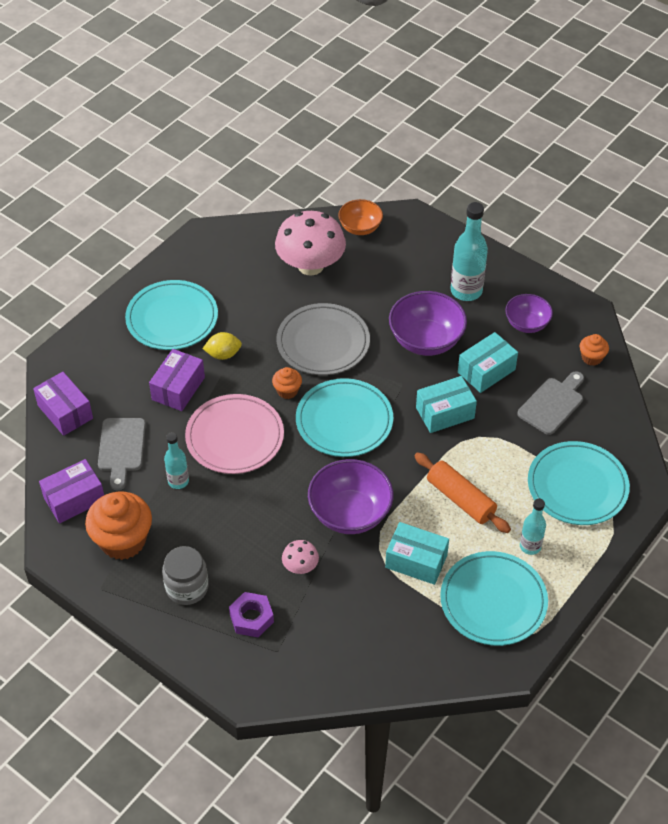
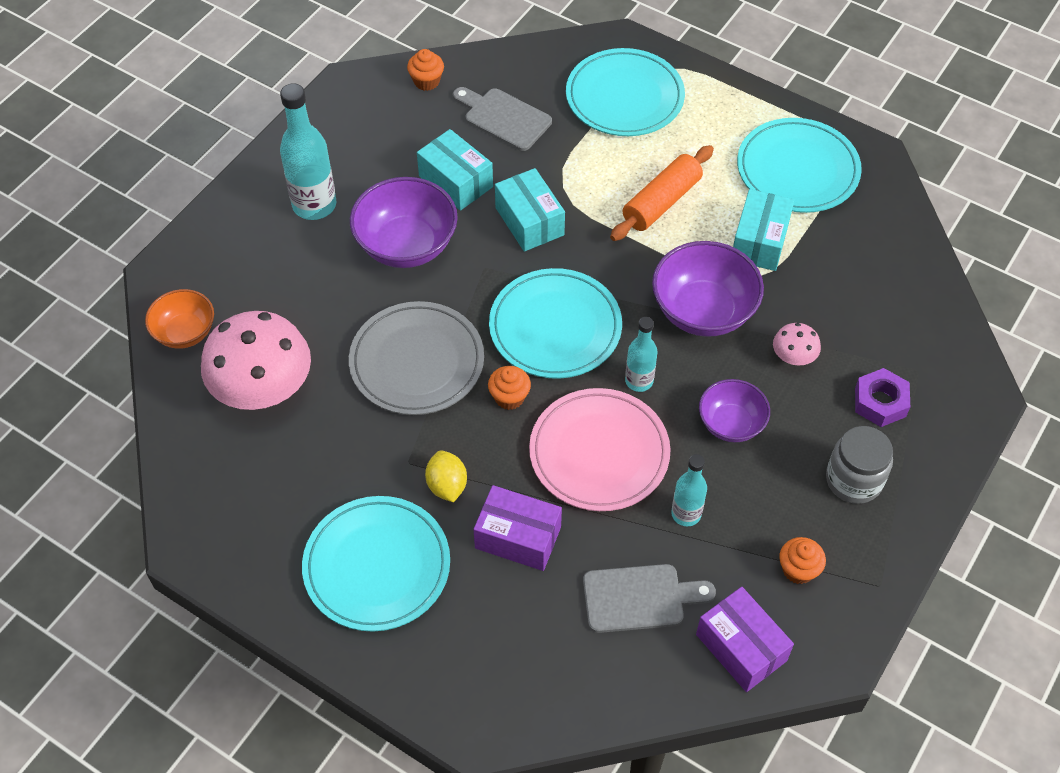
camera: 95 degrees left, 5 degrees up
(65, 412) = (580, 693): purple box -> none
(123, 540) = (798, 570): orange cupcake -> orange cupcake, size x0.49
(527, 324) = (372, 142): purple bowl -> purple bowl (731, 424)
(530, 546) = (716, 138): turquoise bottle -> turquoise bottle (639, 381)

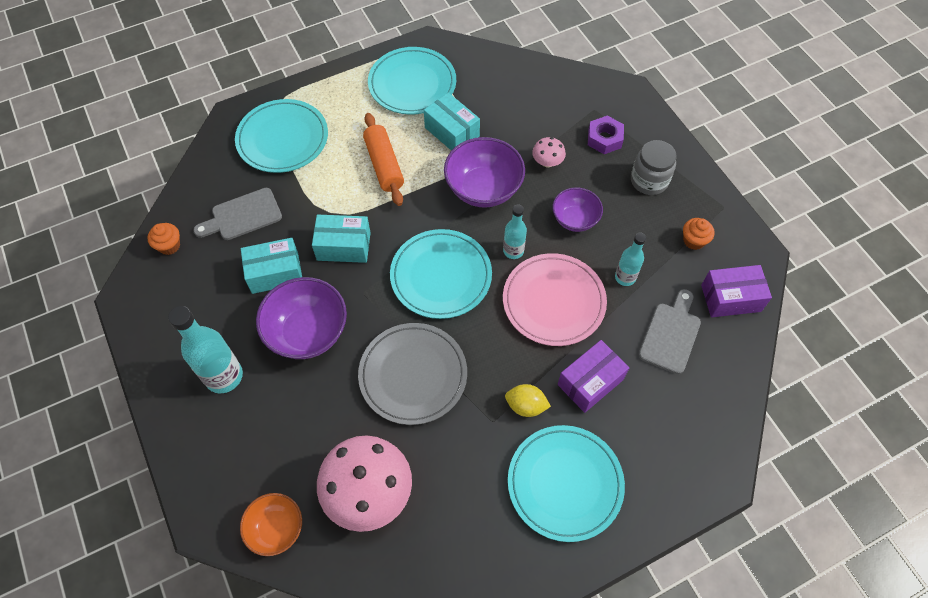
camera: 60 degrees left, 5 degrees up
(509, 397) = (479, 332): orange cupcake -> none

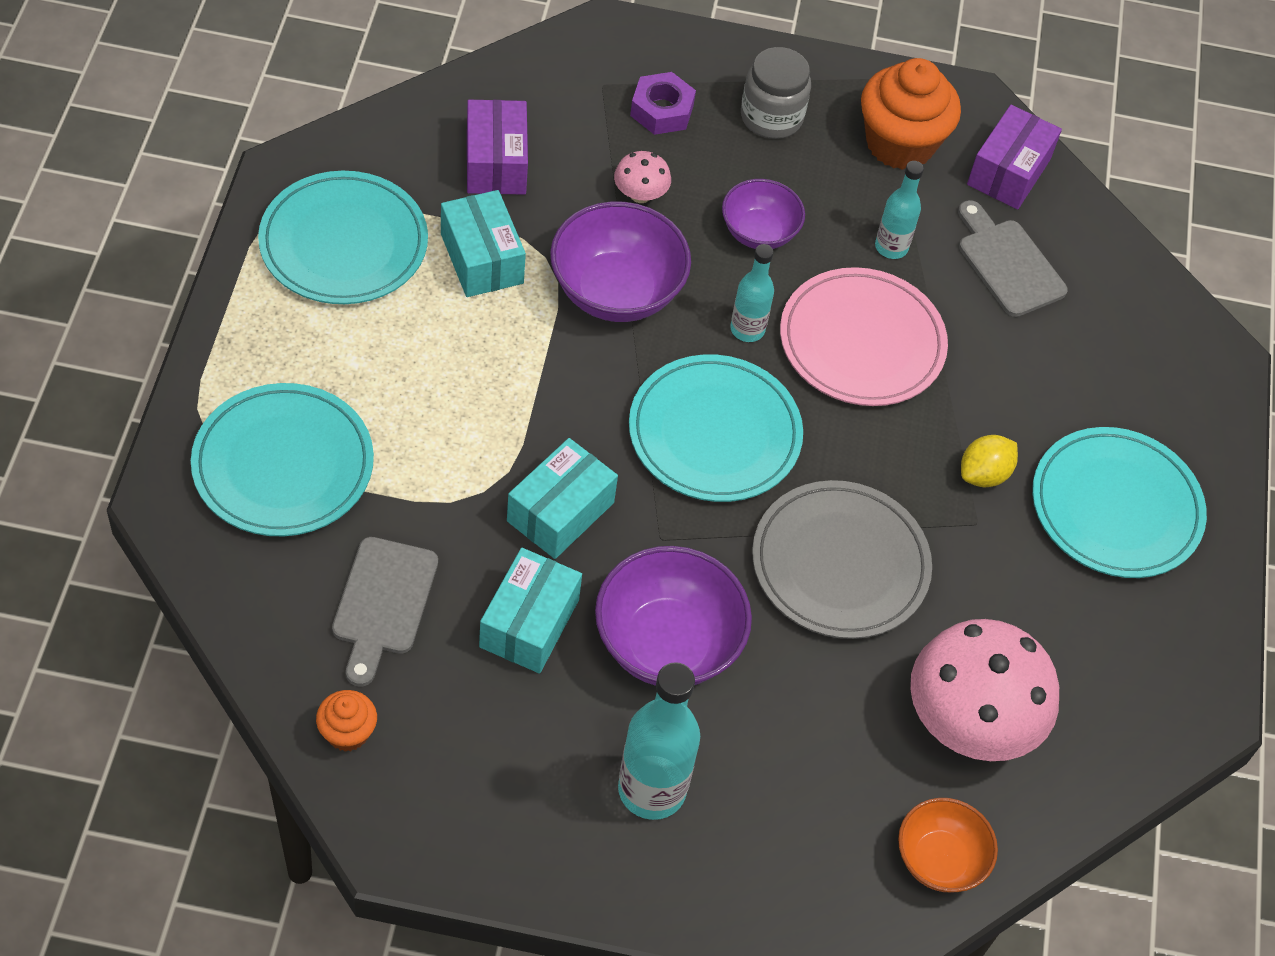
camera: 60 degrees left, 5 degrees down
(384, 165) = (462, 374): orange rolling pin -> none
(452, 132) = (482, 258): turquoise box -> turquoise box turned 75 degrees clockwise
(590, 382) = (1005, 387): purple box -> purple box (496, 162)
(693, 241) = (900, 143): orange cupcake -> orange cupcake, size x2.02

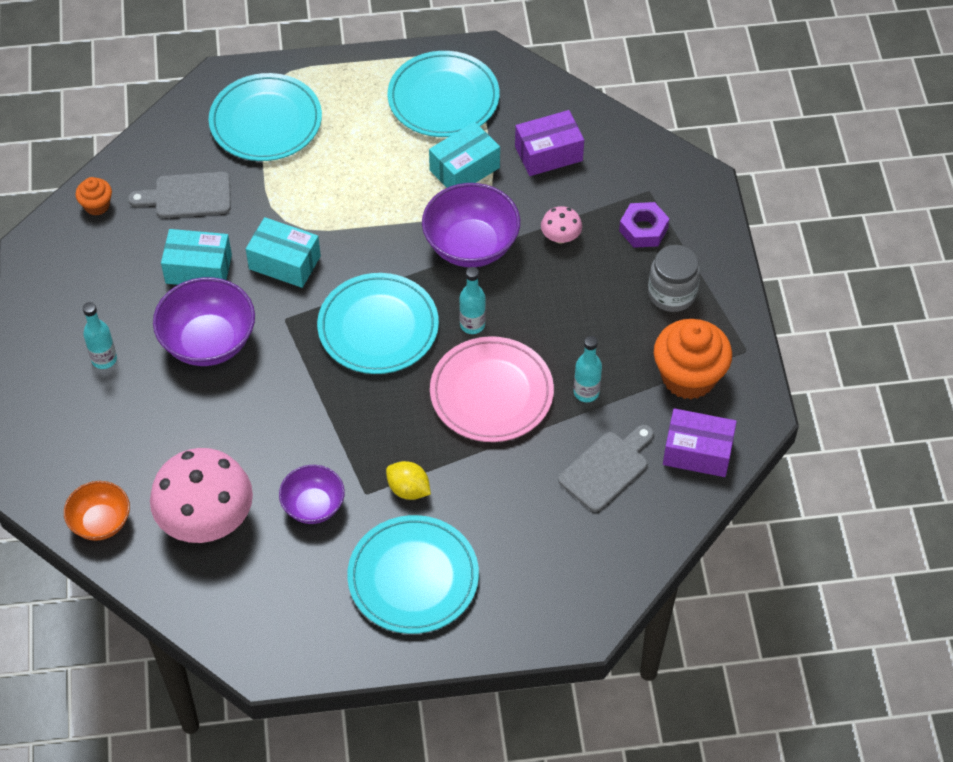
camera: 80 degrees right, 0 degrees up
(651, 790) = (104, 359): turquoise bottle -> turquoise bottle, size x0.59
(759, 232) = (560, 311): purple bowl -> purple bowl (313, 506)
(840, 564) = (302, 420): grey plate -> none

